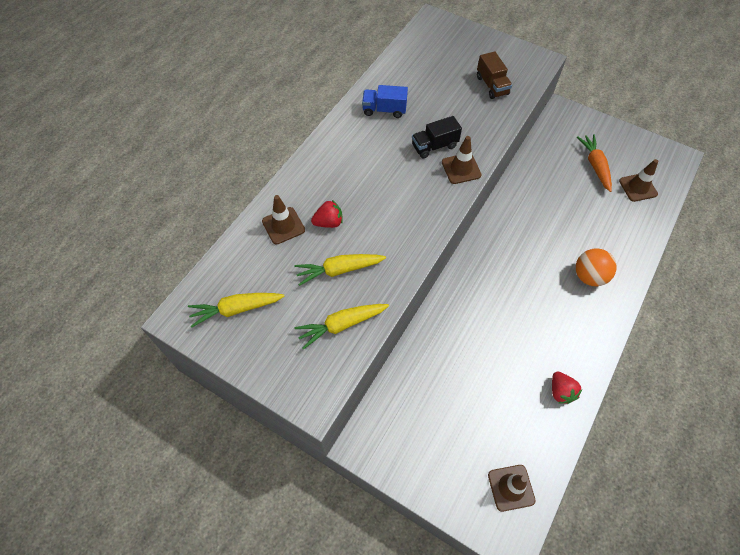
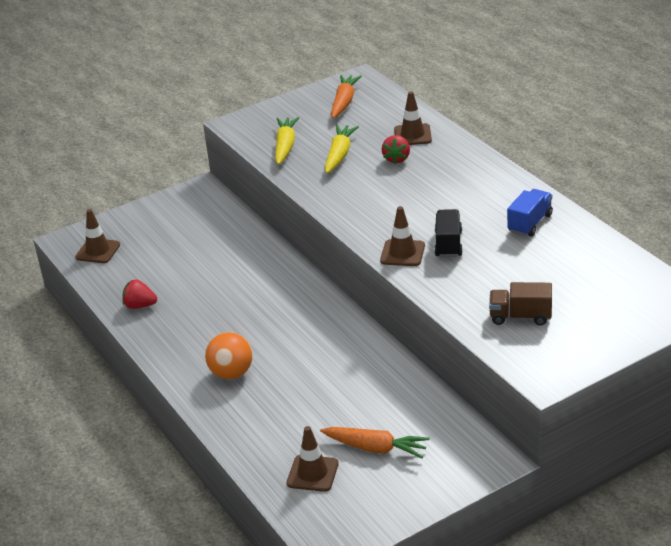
camera: 120 degrees right, 25 degrees down
(236, 309) = (344, 102): yellow carrot -> orange carrot

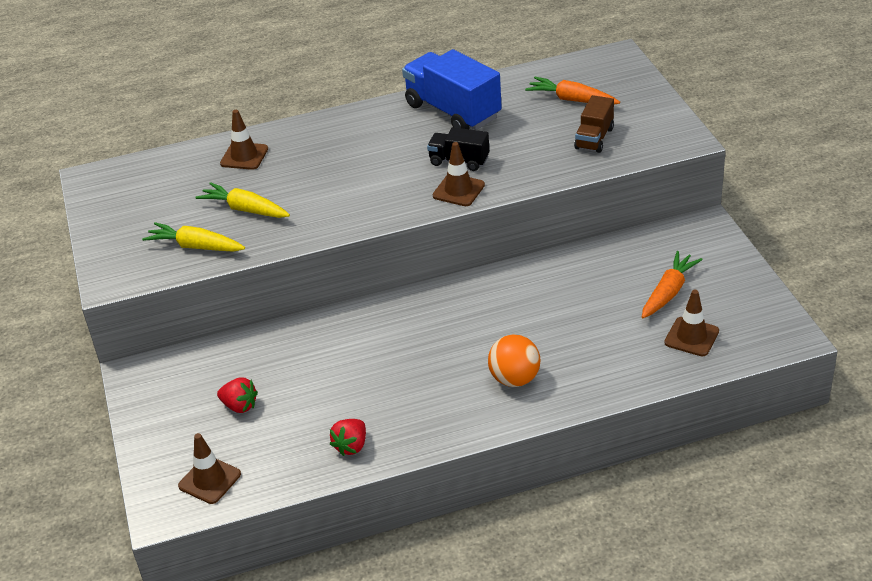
camera: 75 degrees left, 5 degrees up
(344, 102) = (135, 193): orange carrot -> orange carrot (571, 100)
(396, 159) = (283, 172): red strawberry -> red strawberry (239, 406)
(530, 223) = (453, 111): blue truck -> blue truck, size x1.84

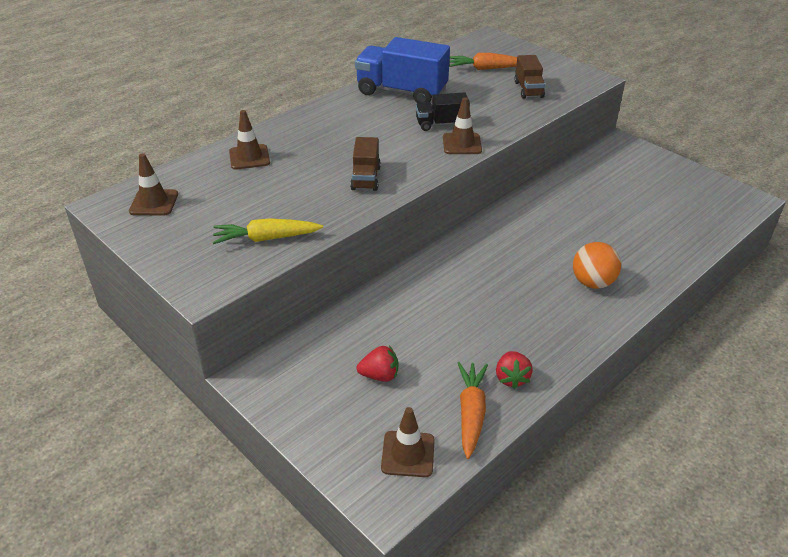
camera: 30 degrees left, 0 degrees up
(245, 209) = (287, 198): yellow carrot -> none
(331, 206) = (365, 178): none -> brown truck
(669, 292) = (640, 191): orange carrot -> orange carrot (471, 413)
(691, 337) = (686, 217): brown traffic cone -> brown traffic cone (154, 203)

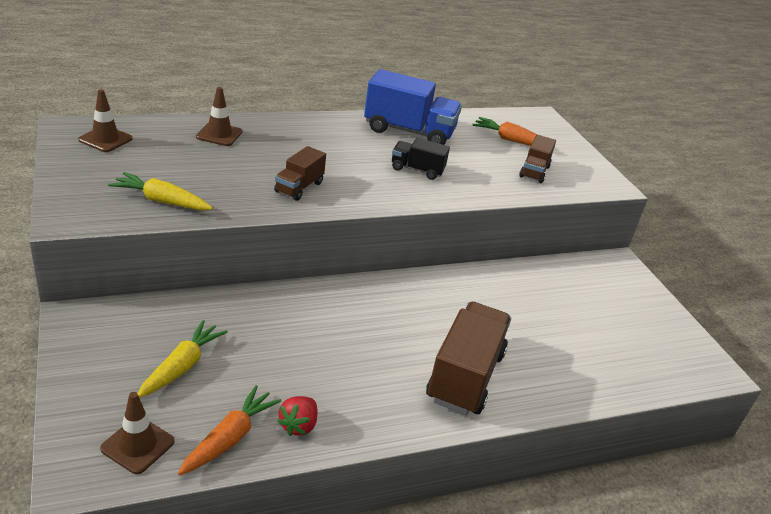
camera: 20 degrees right, 5 degrees down
(380, 375) = (182, 366): red strawberry -> yellow carrot
(401, 92) = (409, 131): blue truck -> blue truck turned 150 degrees clockwise
(462, 144) = (418, 193): brown traffic cone -> none
(592, 282) = (465, 376): orange ball -> brown truck

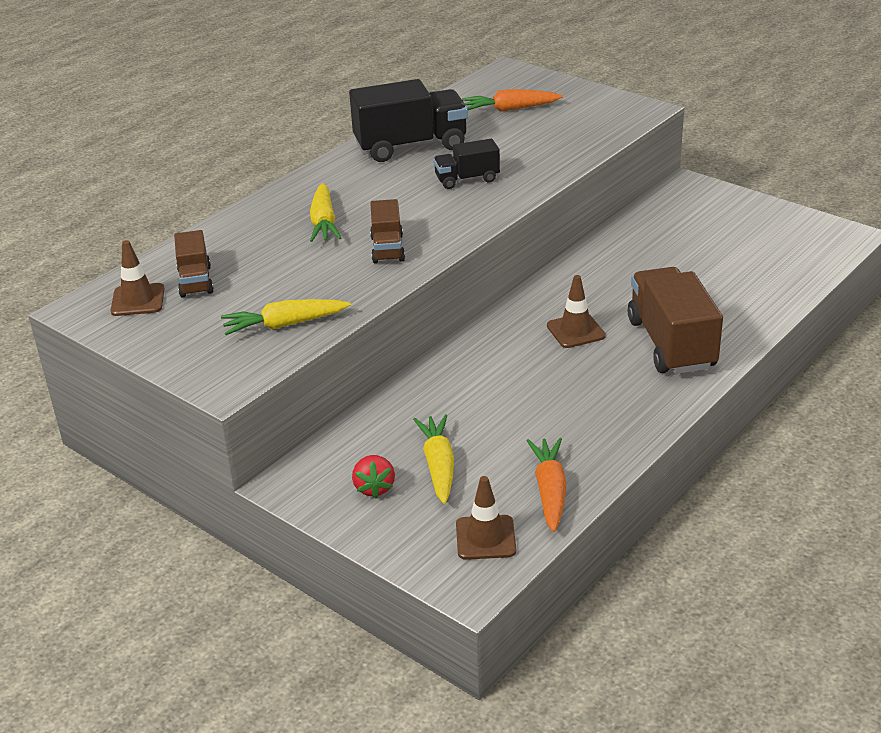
camera: 25 degrees left, 0 degrees up
(219, 134) = (240, 239): brown traffic cone -> brown traffic cone (575, 331)
(284, 150) = (324, 222): none -> yellow carrot
(298, 425) = (590, 452): red strawberry -> red strawberry (374, 488)
(409, 131) = (411, 146): blue truck -> black truck
(534, 172) = (567, 129): brown truck -> brown truck (195, 281)

